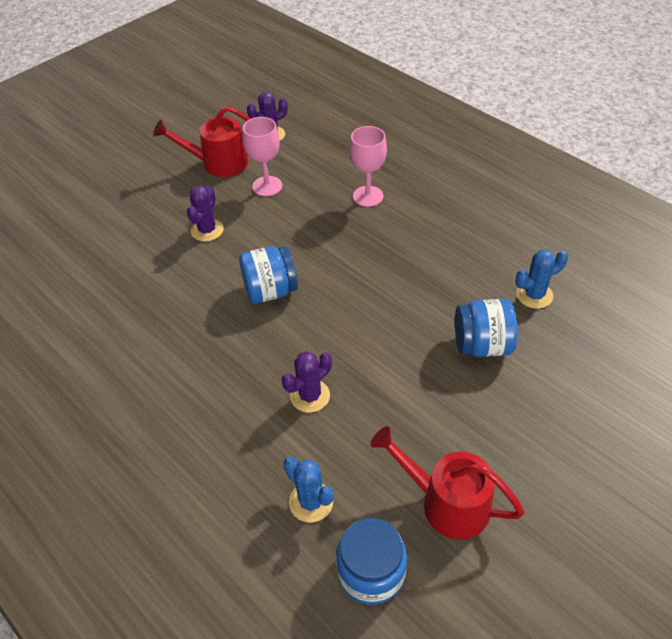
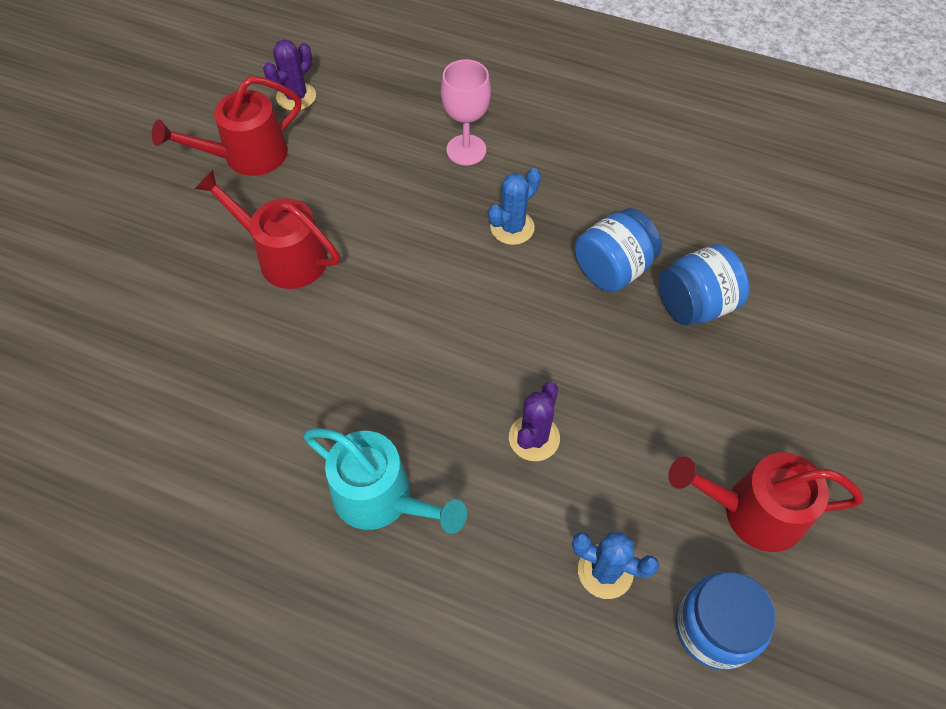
camera: 25 degrees left, 10 degrees up
(184, 399) = (381, 498): none -> turquoise watering can
(207, 230) = (284, 256): purple cactus -> red watering can
(267, 186) = (330, 171): pink goblet -> none
(270, 291) = (412, 315): blue jar -> blue jar (612, 269)
(534, 295) = (720, 223): blue cactus -> blue cactus (512, 227)

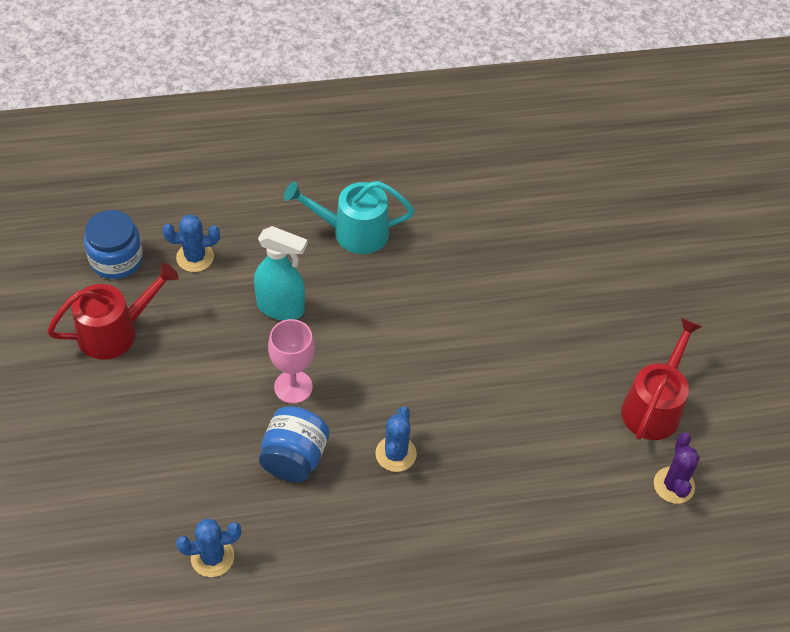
camera: 145 degrees right, 5 degrees down
(284, 256) = (545, 342): red watering can -> none
(466, 150) = (485, 509): pink goblet -> pink goblet (293, 387)
(534, 438) = (281, 308): purple cactus -> turquoise spray bottle
(695, 304) = (214, 460): blue jar -> none
(734, 223) = (212, 557): none -> blue cactus

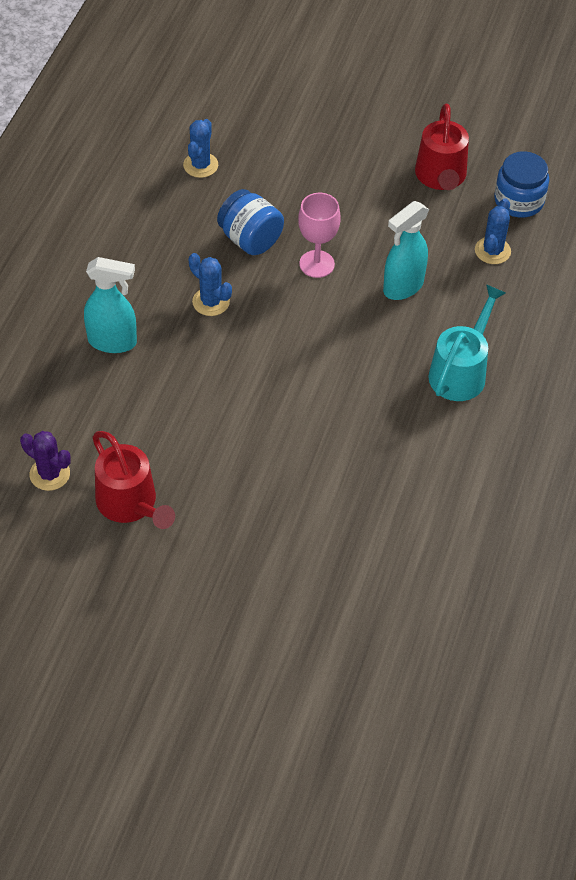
camera: 120 degrees right, 0 degrees up
(498, 514) = (113, 342): none -> turquoise spray bottle

